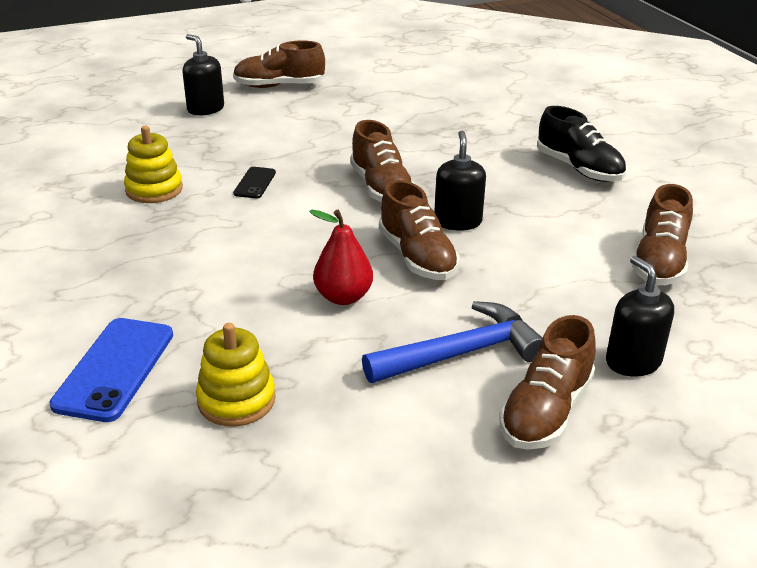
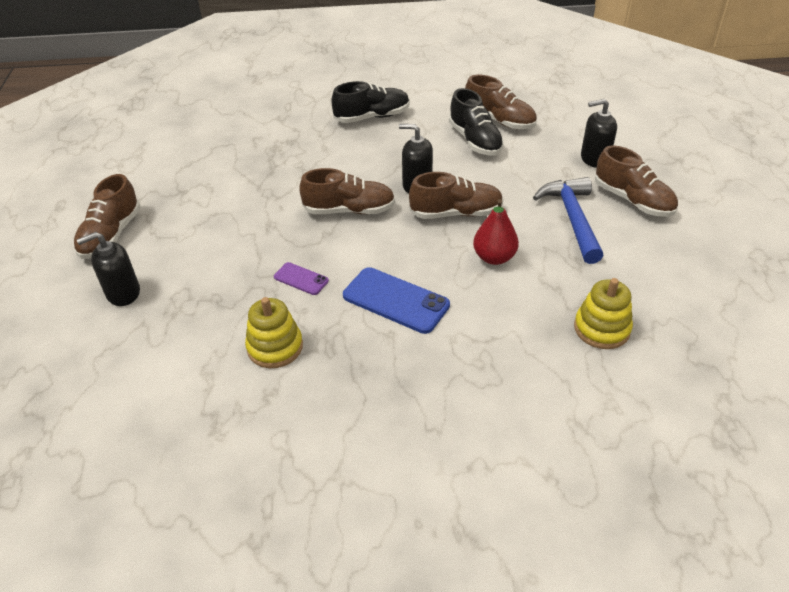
camera: 70 degrees left, 10 degrees up
(114, 369) = (552, 393): blue phone -> blue phone (395, 300)
(255, 183) = (301, 279): black phone -> purple phone
(590, 249) = (475, 140): none -> black shoe

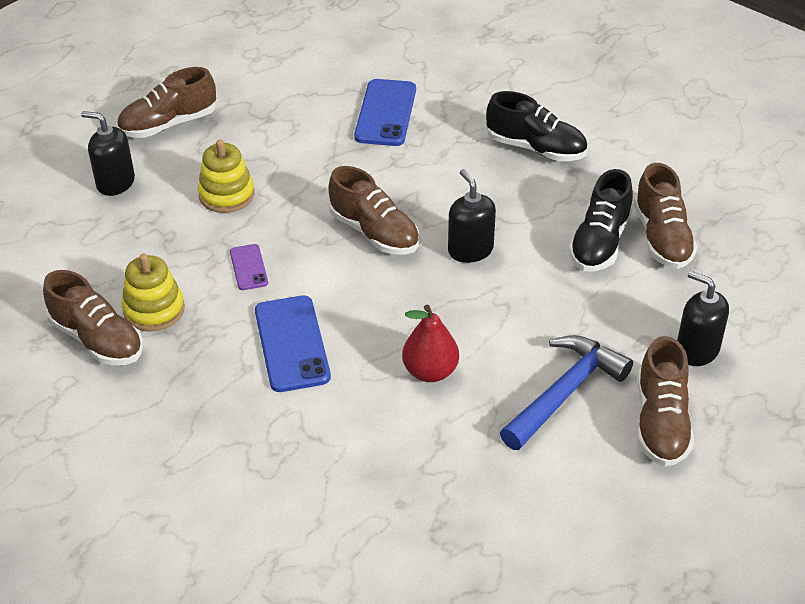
camera: 45 degrees right, 0 degrees up
(257, 147) = (385, 113): none -> blue phone
(456, 213) = (462, 304): brown shoe -> brown shoe (97, 340)
(601, 328) = (420, 509): yellow stacking toy -> yellow stacking toy (226, 195)

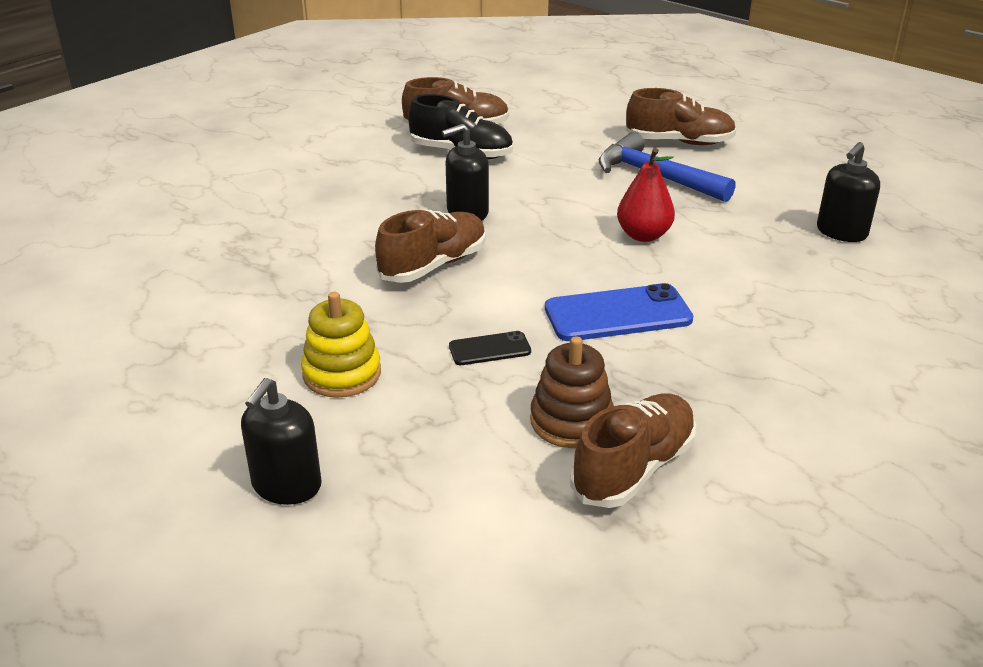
camera: 90 degrees left, 10 degrees down
(154, 310) = (571, 421): yellow stacking toy -> brown stacking toy
(168, 124) = (151, 440): brown shoe -> none
(248, 267) = (489, 349): purple phone -> black phone
(385, 113) = (208, 259): blue phone -> none
(536, 148) = (310, 175): black shoe -> none
(697, 350) = (595, 125): black soap dispenser -> black soap dispenser (841, 232)

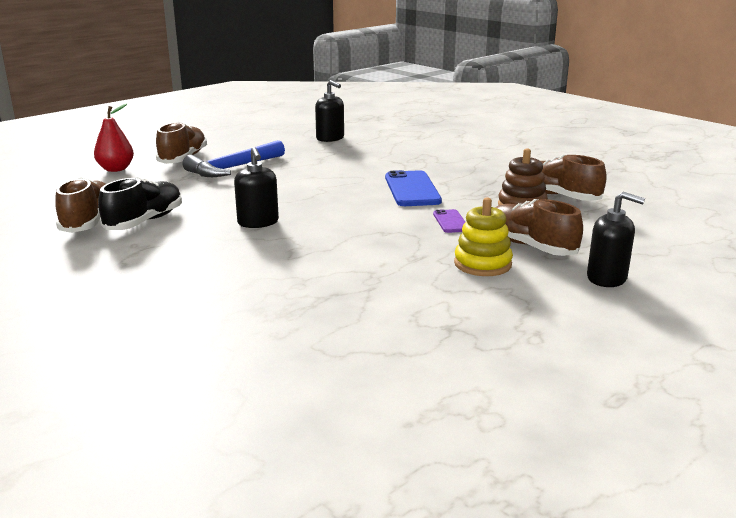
camera: 85 degrees left, 10 degrees down
(433, 265) = (338, 235): brown shoe -> brown shoe (530, 246)
(489, 349) = (450, 222): black phone -> purple phone
(643, 235) = (316, 177): red pear -> red pear (116, 169)

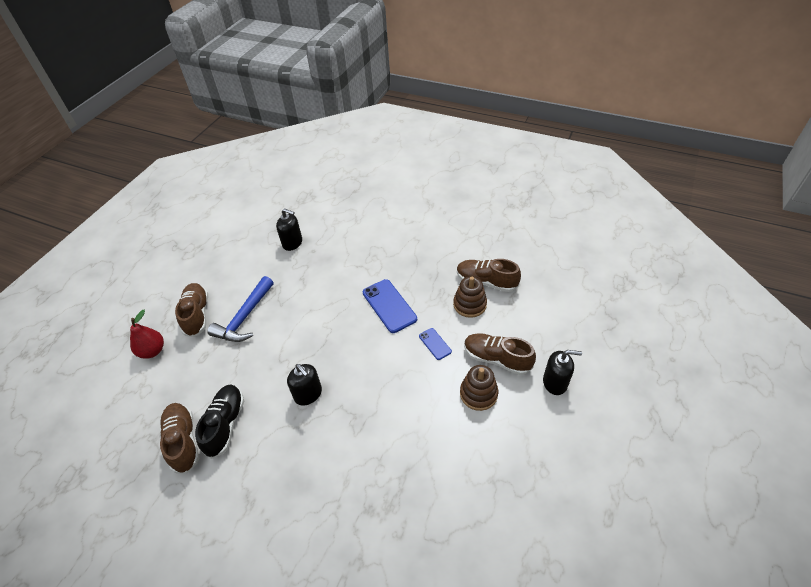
camera: 20 degrees left, 25 degrees up
(450, 222) = (435, 344): purple phone -> blue phone
(482, 264) = (478, 394): yellow stacking toy -> brown stacking toy

